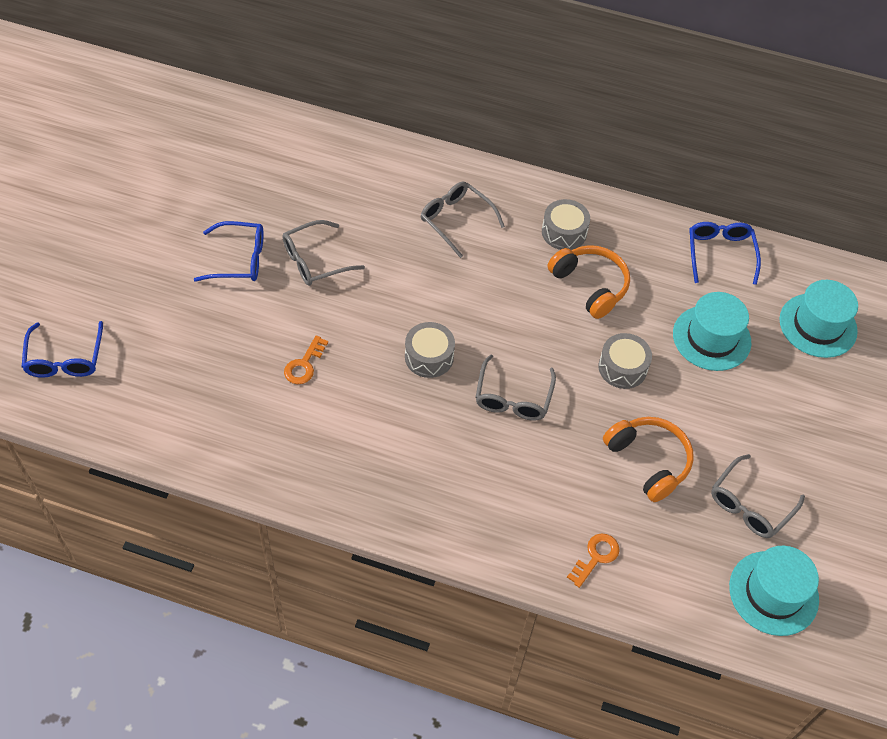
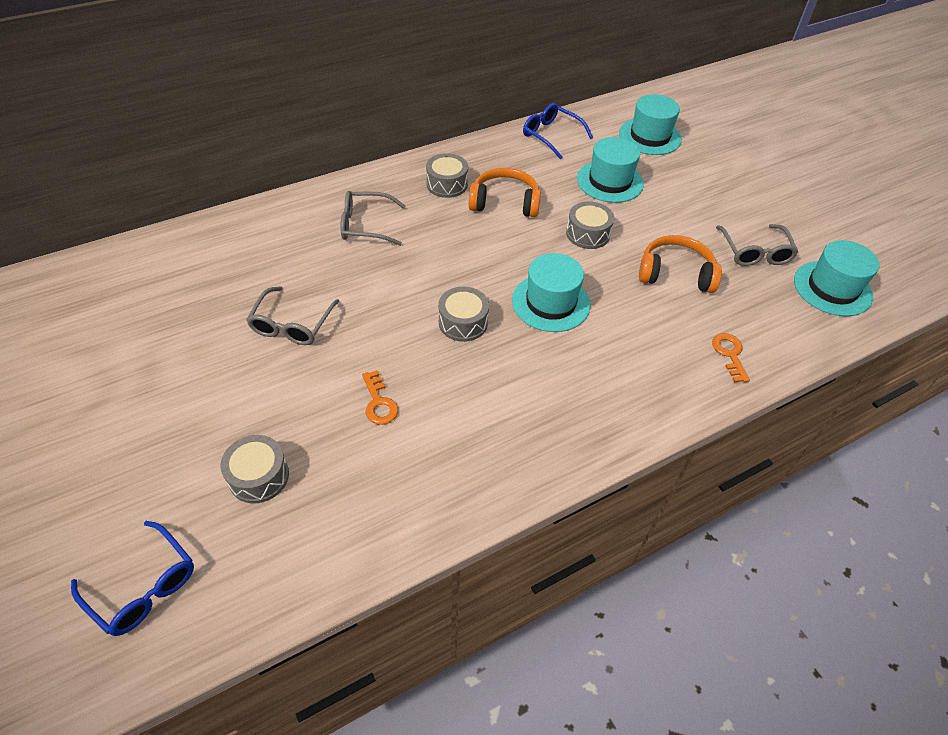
camera: 45 degrees left, 5 degrees down
(184, 349) = (259, 476): none -> grey drum
(238, 259) = (223, 371): blue glasses -> none
(513, 397) = (551, 302): grey glasses -> turquoise hat

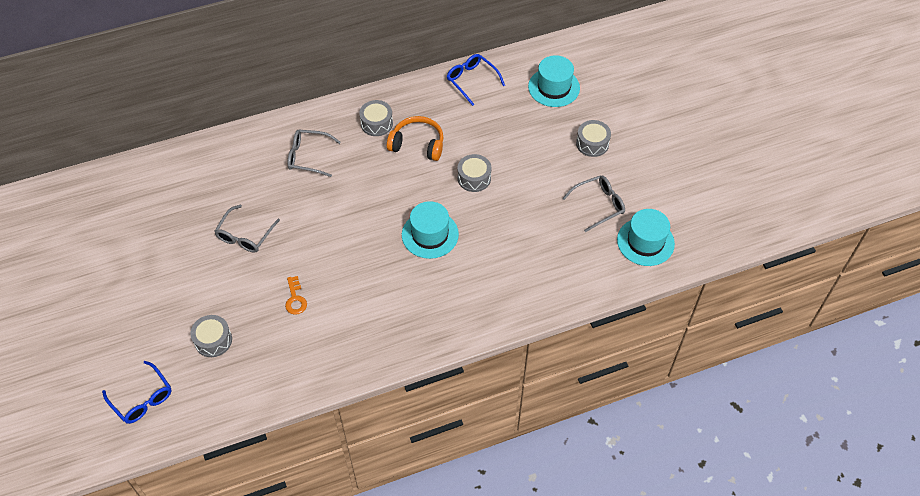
camera: 10 degrees right, 5 degrees up
(463, 322) = (363, 245): grey drum -> grey drum (592, 143)
(610, 181) = (506, 130): turquoise hat -> none
(675, 273) = (530, 219): orange headphones -> none
(729, 354) = (546, 287): orange key -> none
(754, 252) = (598, 205): grey glasses -> grey glasses turned 120 degrees counterclockwise

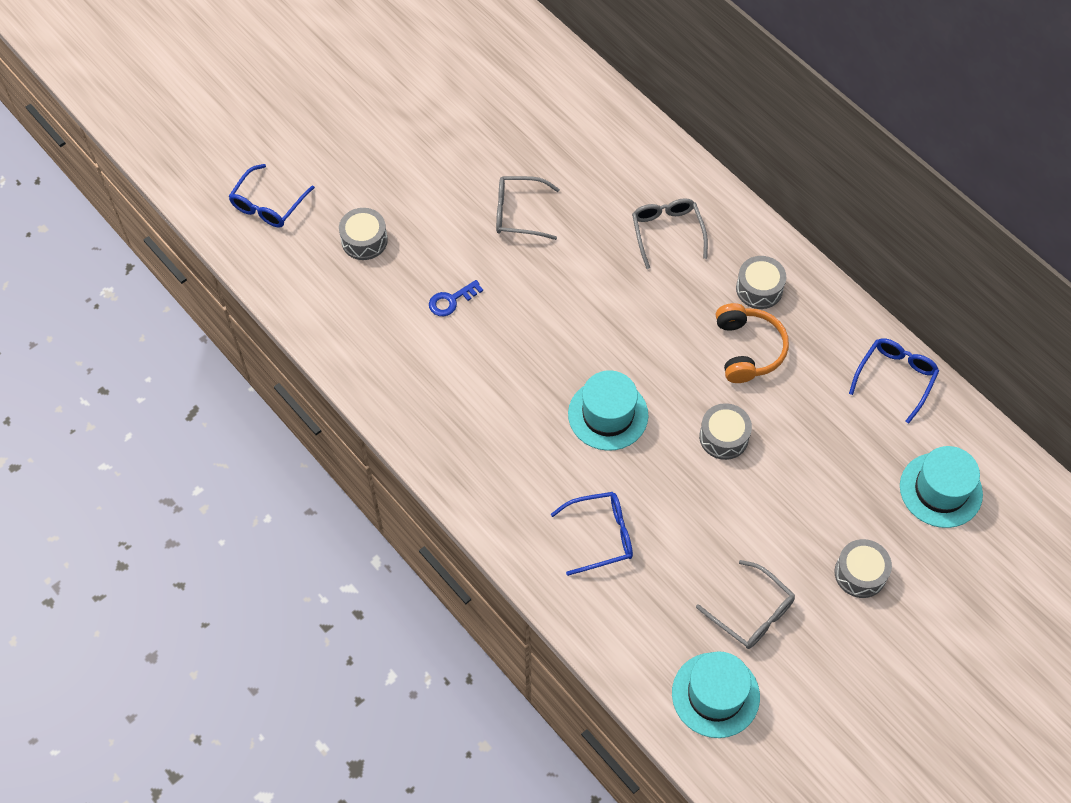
camera: 70 degrees right, 5 degrees up
(295, 299) = (451, 300): orange key -> blue key
(516, 267) = (600, 535): none -> blue glasses

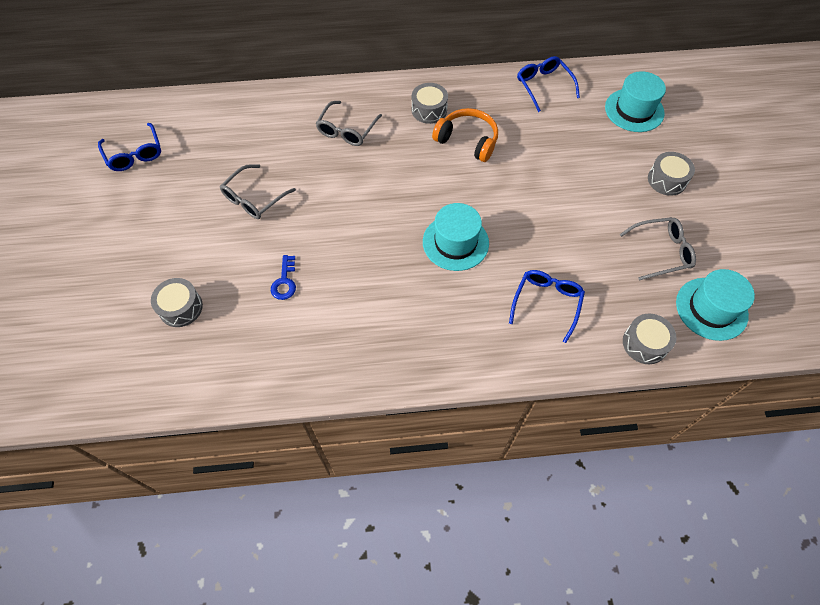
camera: 55 degrees left, 0 degrees up
(268, 204) = (81, 356): blue glasses -> blue glasses (134, 154)
(667, 233) = (347, 130): grey glasses -> grey glasses turned 90 degrees counterclockwise
(723, 437) = (521, 190): grey drum -> grey drum (644, 343)

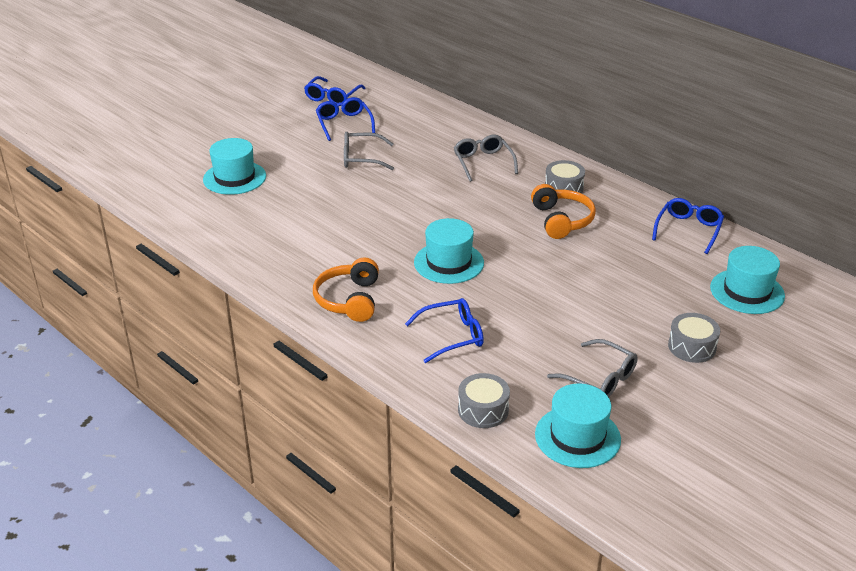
camera: 50 degrees right, 25 degrees down
(180, 307) = (234, 178): grey drum -> turquoise hat
(187, 175) = (344, 124): none -> blue glasses
(284, 281) = (308, 206): blue key -> none
(347, 130) = (483, 163): grey glasses -> grey glasses turned 90 degrees clockwise
(443, 339) = (349, 300): none -> orange headphones

